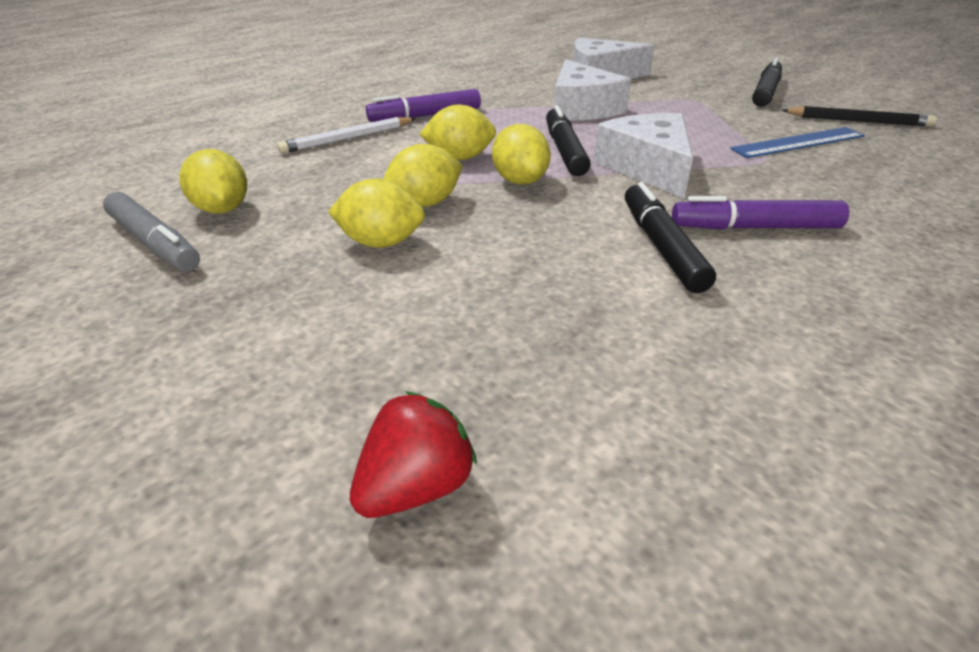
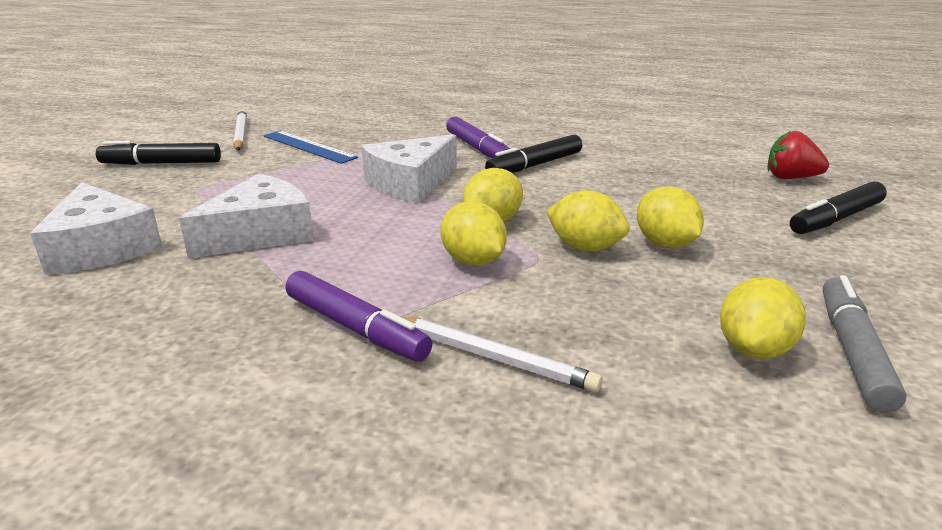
camera: 120 degrees left, 10 degrees down
(564, 151) = (404, 218): black marker -> black marker (836, 219)
(858, 121) = (240, 134): black pencil -> white pencil

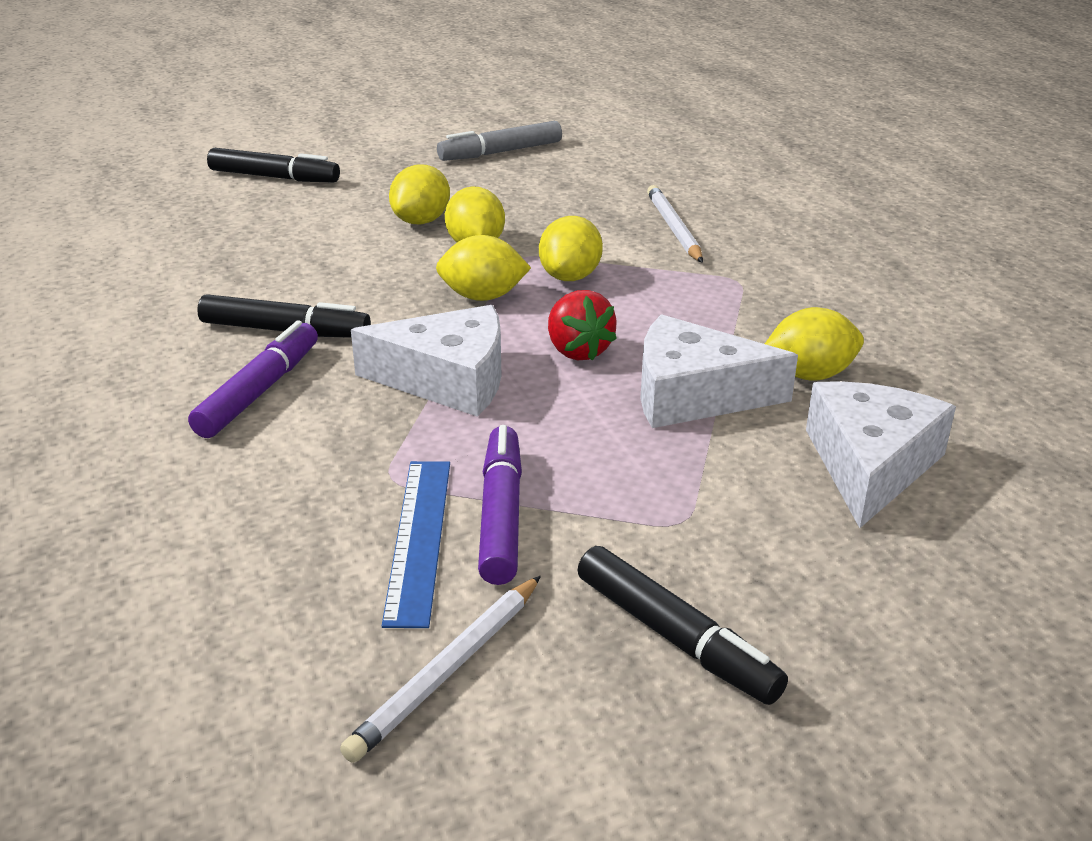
camera: 130 degrees left, 5 degrees up
(355, 327) = (727, 278): purple marker -> purple marker (500, 515)
(754, 349) = (540, 172): yellow lemon -> yellow lemon (809, 375)
(790, 178) = (174, 205): red strawberry -> red strawberry (577, 351)

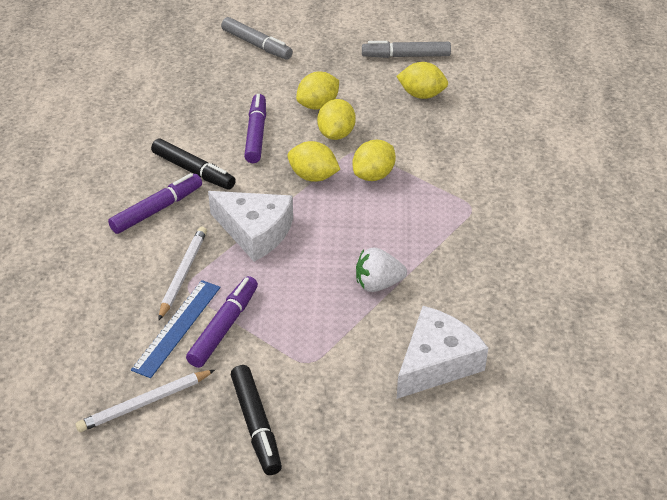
camera: 25 degrees right, 10 degrees up
(274, 177) = (256, 45): black marker -> grey marker
(353, 269) = (256, 134): none -> purple marker
(577, 351) = (337, 233): red strawberry -> none
(673, 228) = (466, 153): white pencil -> white pencil (183, 273)
(694, 395) = (378, 284): white cheese -> white strawberry
(809, 375) = (455, 291): yellow lemon -> yellow lemon (421, 95)

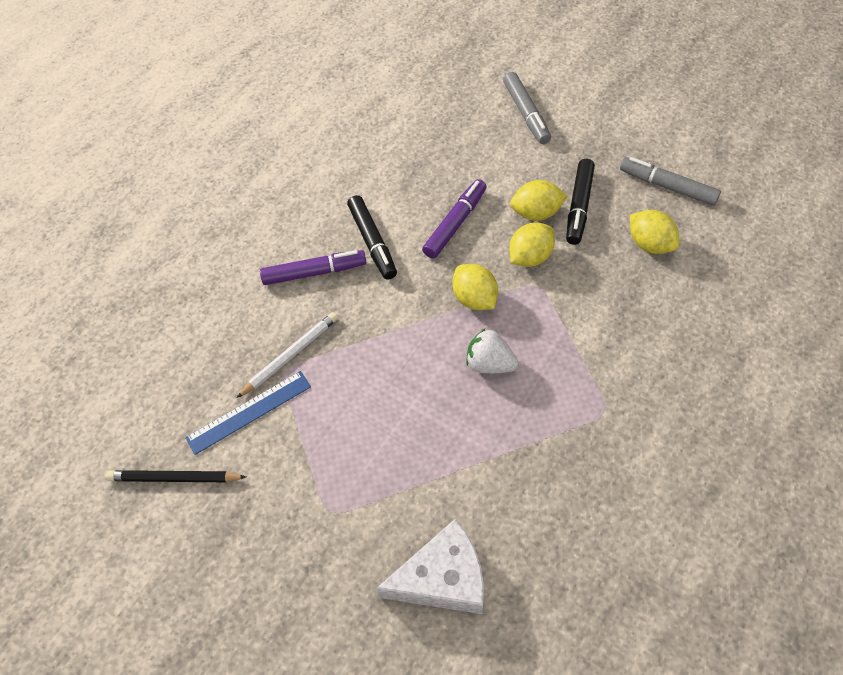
camera: 35 degrees right, 15 degrees up
(144, 403) = (174, 478): white pencil -> black pencil
(223, 327) = (285, 433): purple marker -> none
(255, 231) = (381, 338): white cheese -> none
(256, 424) = (244, 554): black marker -> black marker (579, 206)
(373, 175) = (533, 324): yellow lemon -> none
(378, 284) = (450, 457): white strawberry -> white strawberry (489, 364)

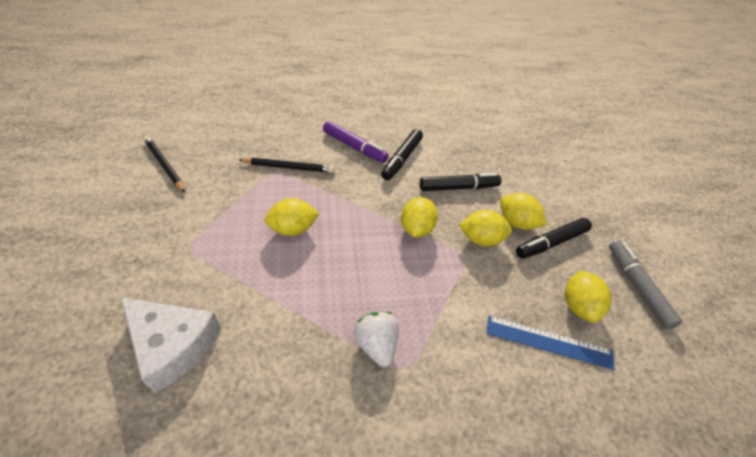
camera: 40 degrees right, 10 degrees down
(249, 412) = (234, 171): blue ruler -> blue ruler (549, 342)
(290, 355) = (289, 167): white pencil -> black pencil
(385, 404) = (293, 229): none -> yellow lemon
(455, 224) = (458, 187): purple marker -> black marker
(489, 364) = (375, 266): white strawberry -> white strawberry (376, 345)
(526, 113) = (577, 175): grey marker -> none

